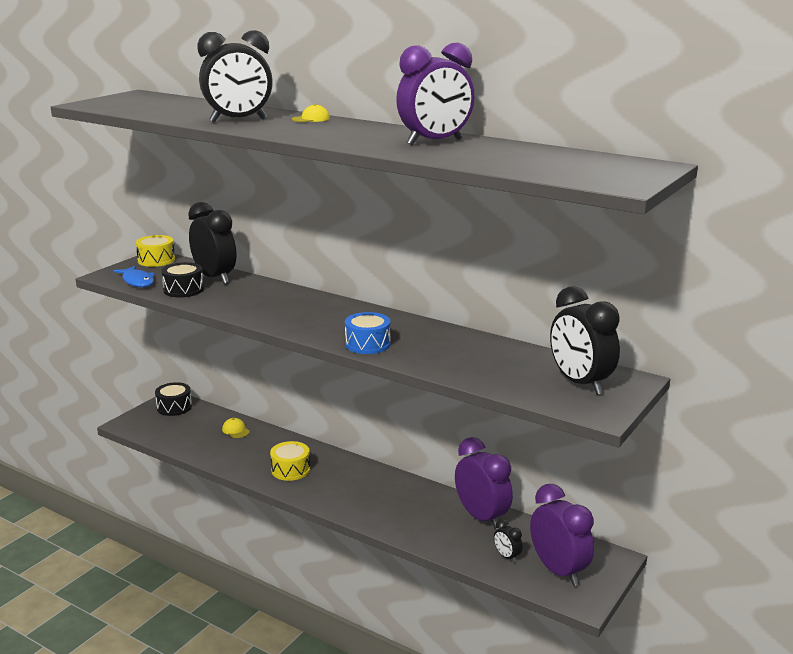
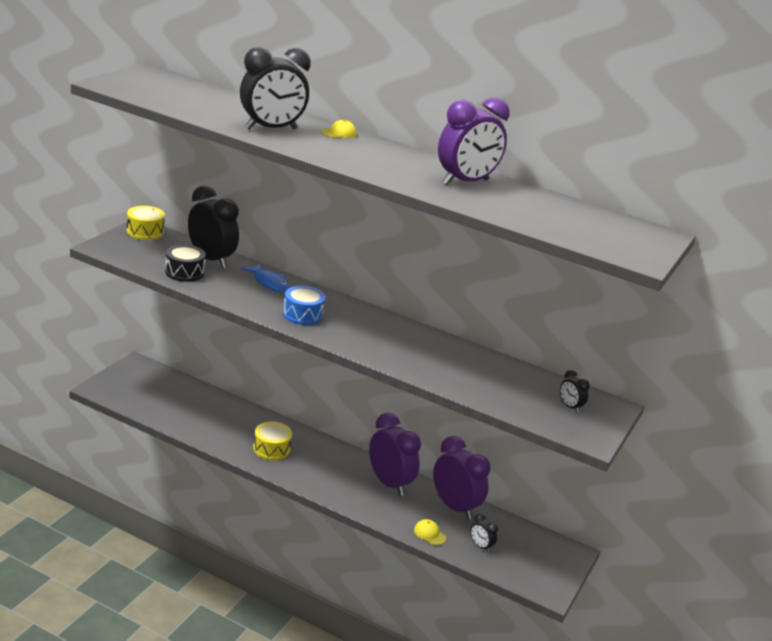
camera: 10 degrees left, 5 degrees up
(137, 281) = (135, 258): blue fish -> blue fish (269, 283)
(174, 407) = (143, 373): black drum -> none
(236, 430) = (210, 403): yellow cap -> yellow cap (429, 534)
(367, 344) = (376, 351): blue drum -> blue drum (302, 315)
(558, 571) = (526, 561): purple clock -> purple clock (389, 483)
(580, 383) = (569, 407): black clock -> black clock, size x0.45

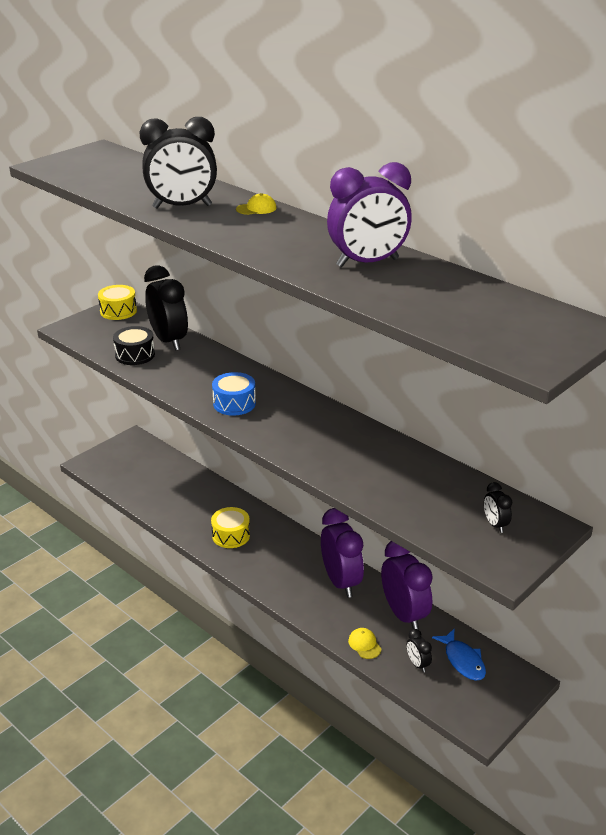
camera: 20 degrees right, 5 degrees up
(269, 283) = (216, 366): blue fish -> blue fish (463, 660)

